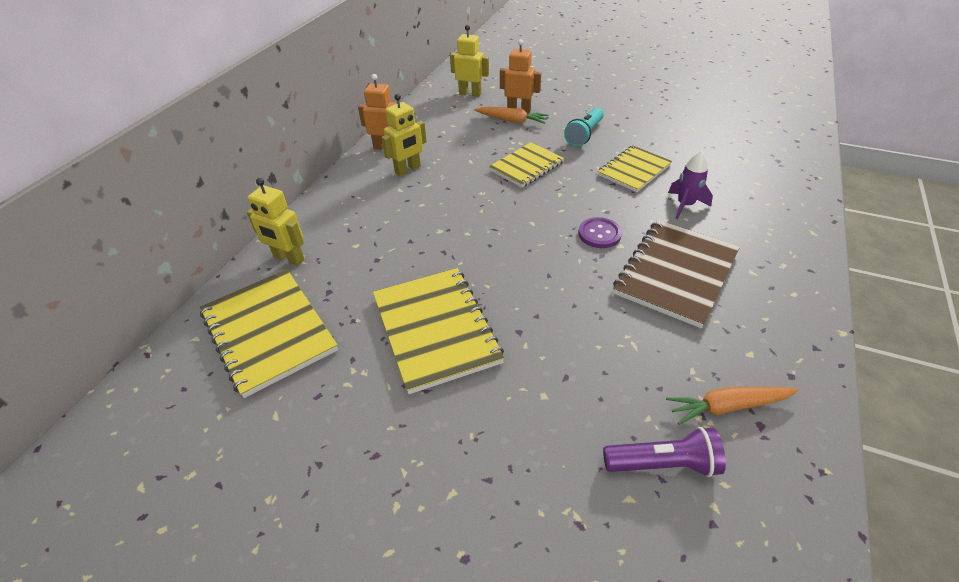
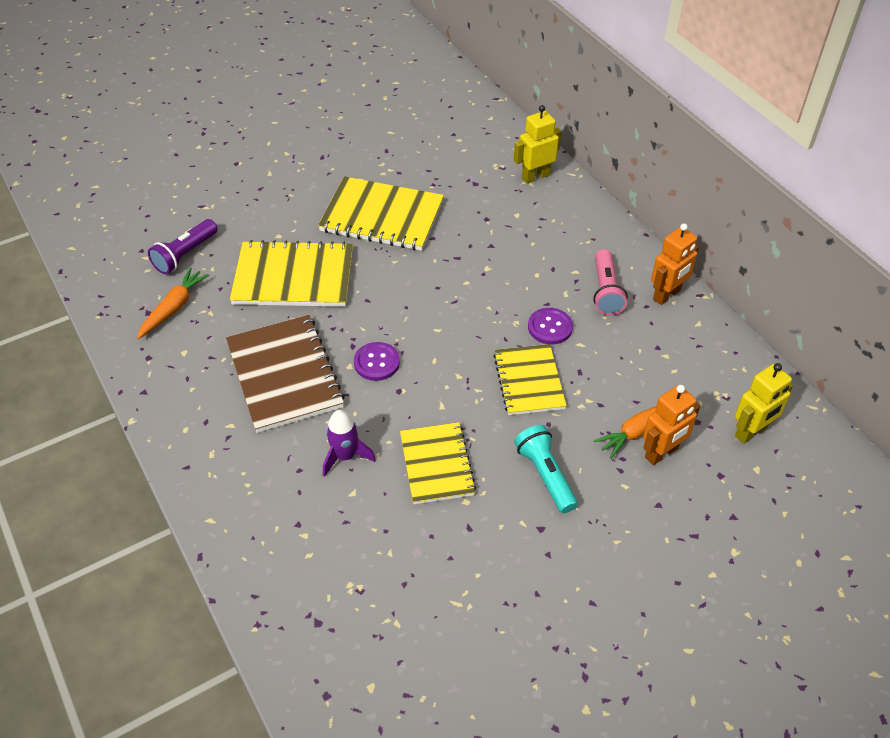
camera: 125 degrees right, 5 degrees up
(269, 331) = (463, 147): yellow notebook -> yellow notebook (293, 277)
(408, 170) = (606, 291): yellow robot -> pink flashlight
(469, 177) = (550, 327): none -> purple button

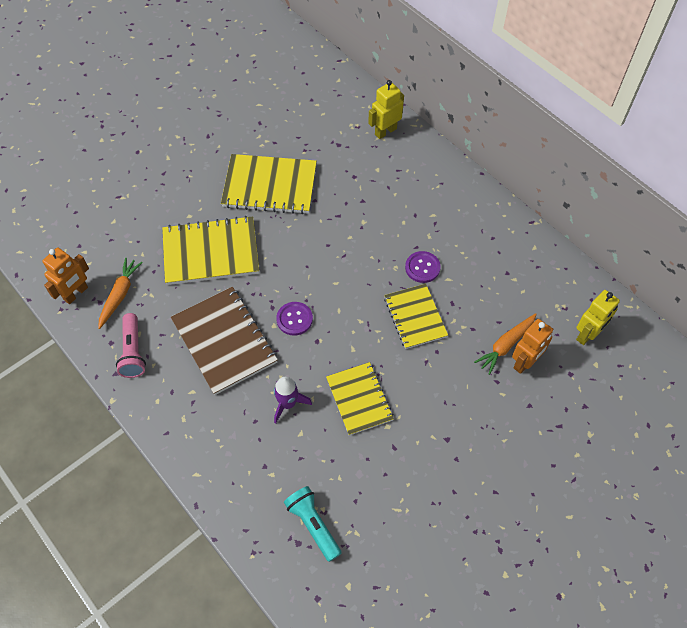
camera: 10 degrees left, 10 degrees up
(185, 255) = (117, 245): purple flashlight -> none
(545, 475) = (442, 395): turquoise flashlight -> turquoise flashlight (313, 525)
(606, 291) = (459, 229): pink flashlight -> pink flashlight (133, 352)
(667, 295) = (507, 226): orange robot -> orange robot (76, 293)

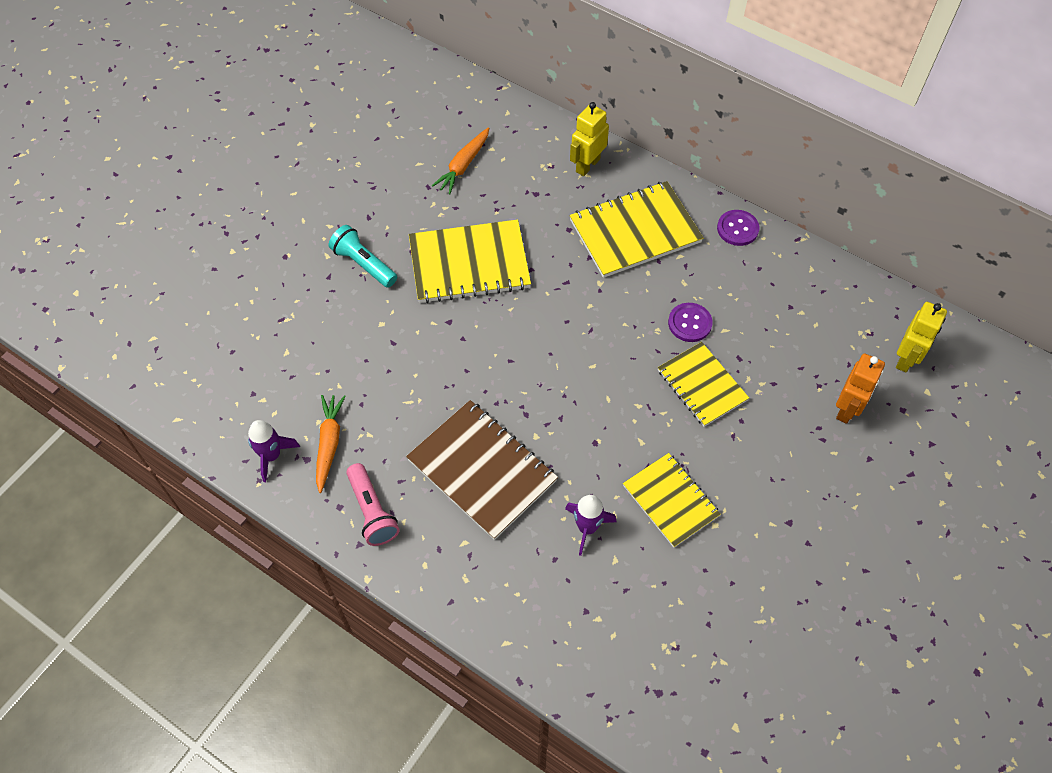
camera: 15 degrees left, 0 degrees up
(76, 293) = (271, 456): orange robot -> purple rocket
(211, 252) = (425, 363): yellow notebook -> yellow notebook (635, 231)
(294, 319) = (558, 422): purple button -> purple button (737, 229)
(313, 525) = (669, 666): turquoise flashlight -> turquoise flashlight (363, 264)
(505, 345) = (818, 394): orange carrot -> orange carrot (463, 165)

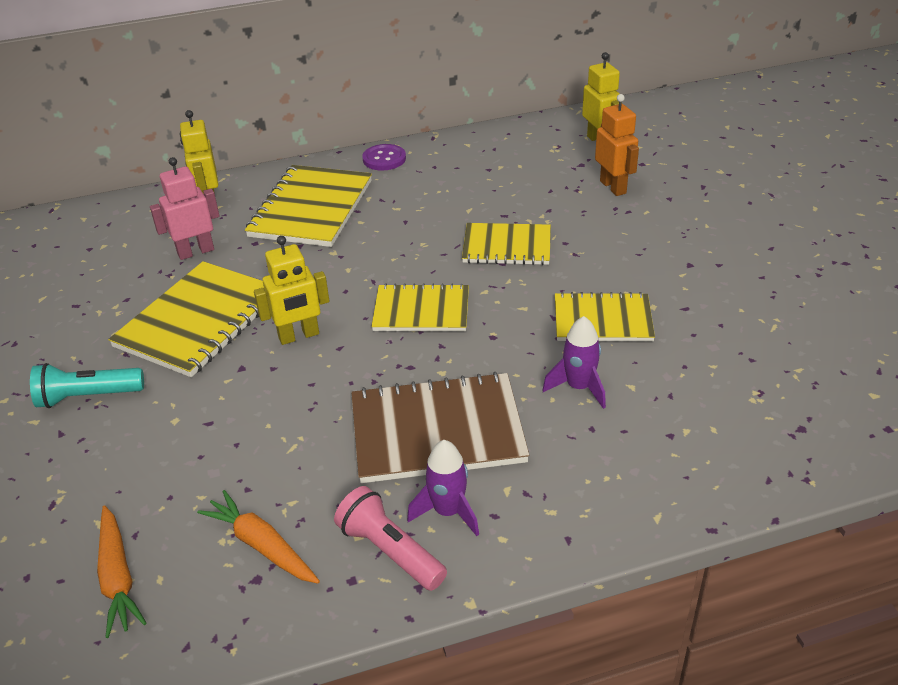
camera: 50 degrees left, 20 degrees down
(271, 456) = (212, 613): purple rocket -> purple rocket (448, 512)
(372, 511) = (390, 551): pink flashlight -> pink flashlight turned 150 degrees counterclockwise
(463, 165) = (91, 271): orange carrot -> orange carrot (118, 577)
(501, 329) = (299, 336): none -> yellow robot
(530, 204) = (195, 252): none -> pink robot
(585, 381) = (421, 311): none -> yellow notebook
(689, 323) = (439, 224): purple button -> none

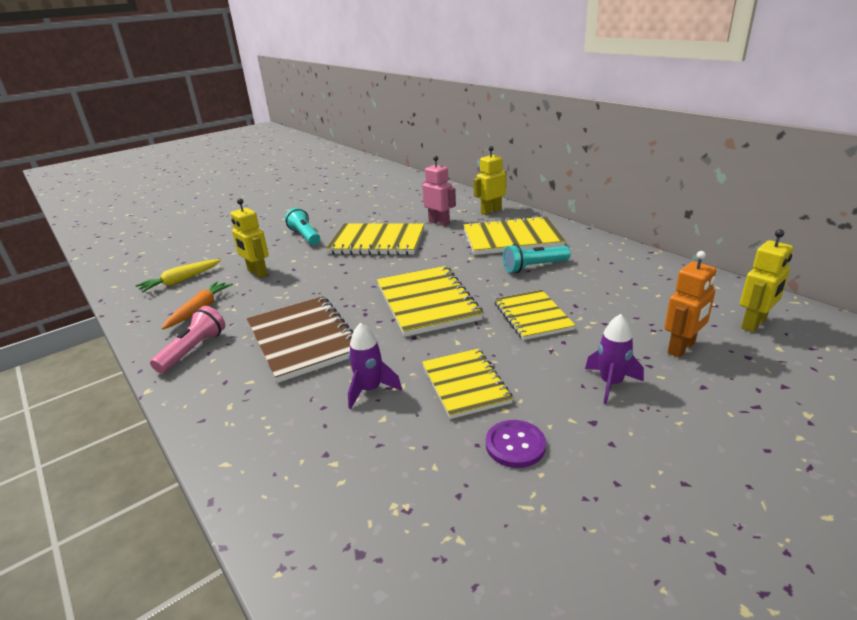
camera: 70 degrees right, 10 degrees down
(118, 577) = (180, 281): orange carrot -> yellow carrot
(299, 336) = (378, 271): yellow robot -> yellow robot (257, 273)
(384, 159) = (598, 243): purple button -> purple button (515, 445)
(401, 215) = (534, 267): none -> turquoise flashlight
(421, 311) = (427, 302): yellow notebook -> yellow notebook, size x1.54
(448, 512) = (227, 362): purple rocket -> purple rocket (611, 383)

